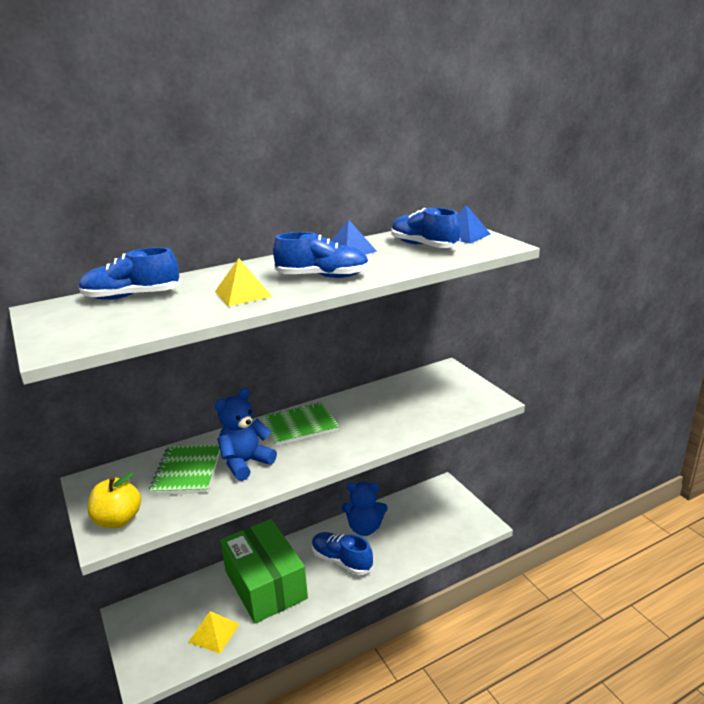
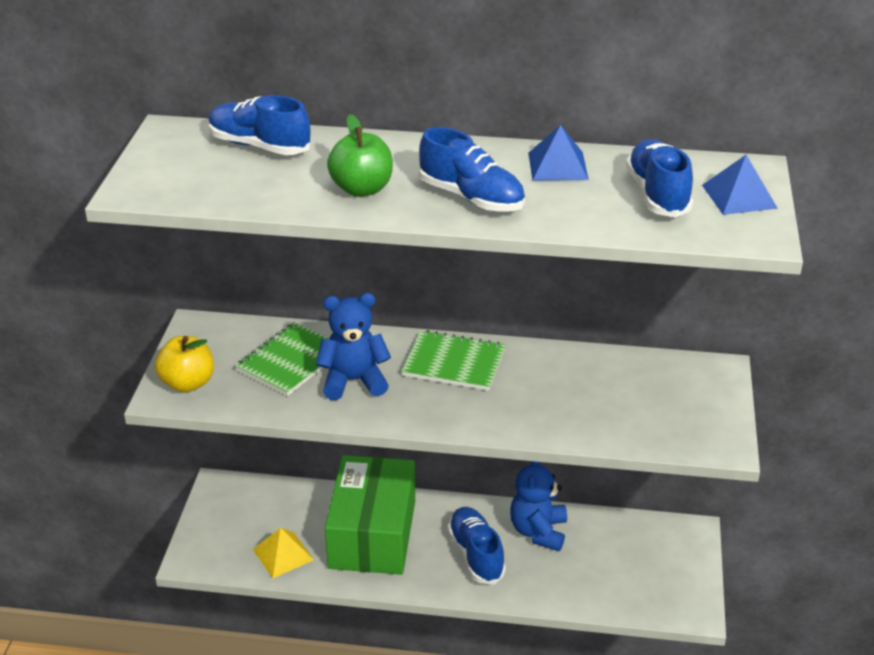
camera: 35 degrees right, 10 degrees up
(243, 294) = (362, 189): yellow pyramid -> green apple
(364, 528) = (538, 531): blue teddy bear -> blue teddy bear turned 60 degrees clockwise

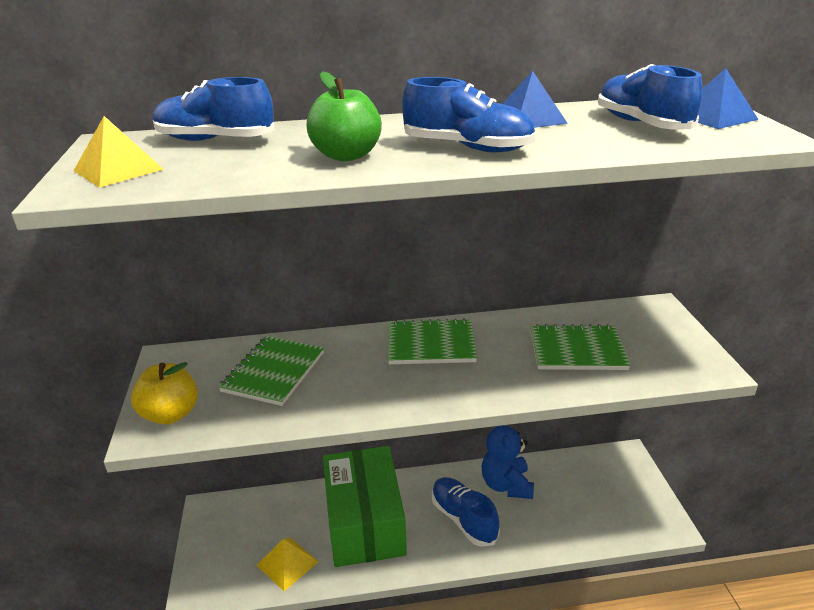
camera: 15 degrees left, 5 degrees down
(170, 172) = (118, 170): none -> yellow pyramid
(353, 381) = (343, 378): blue teddy bear -> none
(598, 399) = (577, 350): none -> green notebook

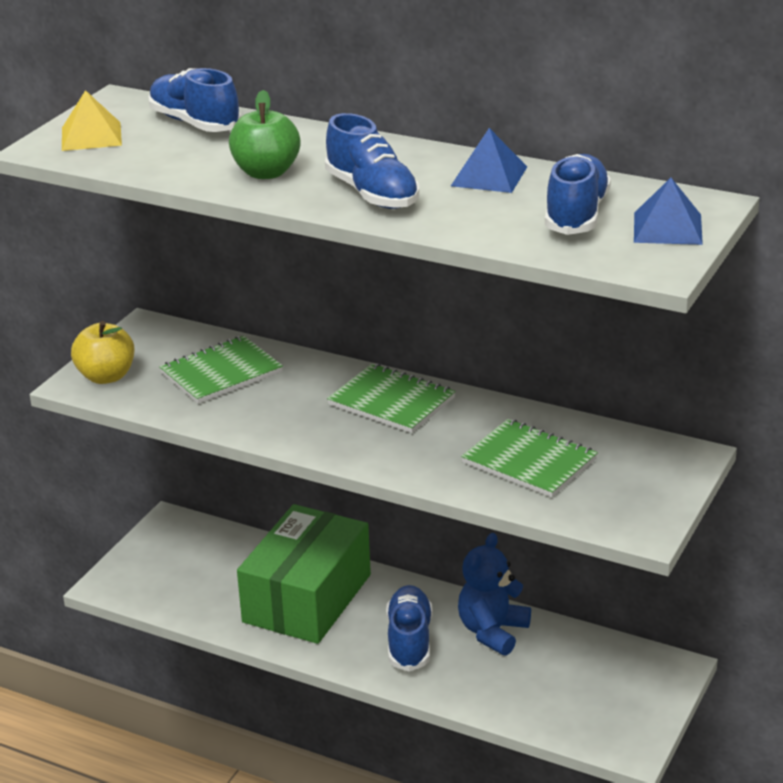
camera: 35 degrees right, 0 degrees up
(287, 563) = (202, 599): yellow pyramid -> none

